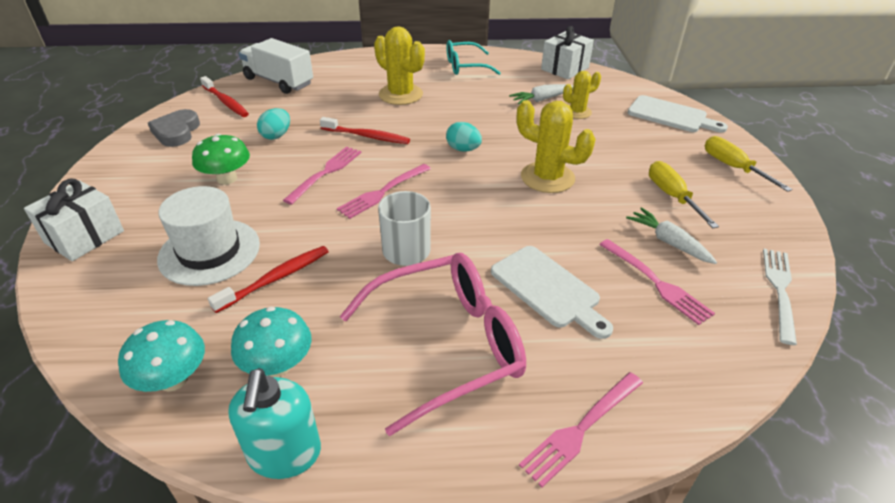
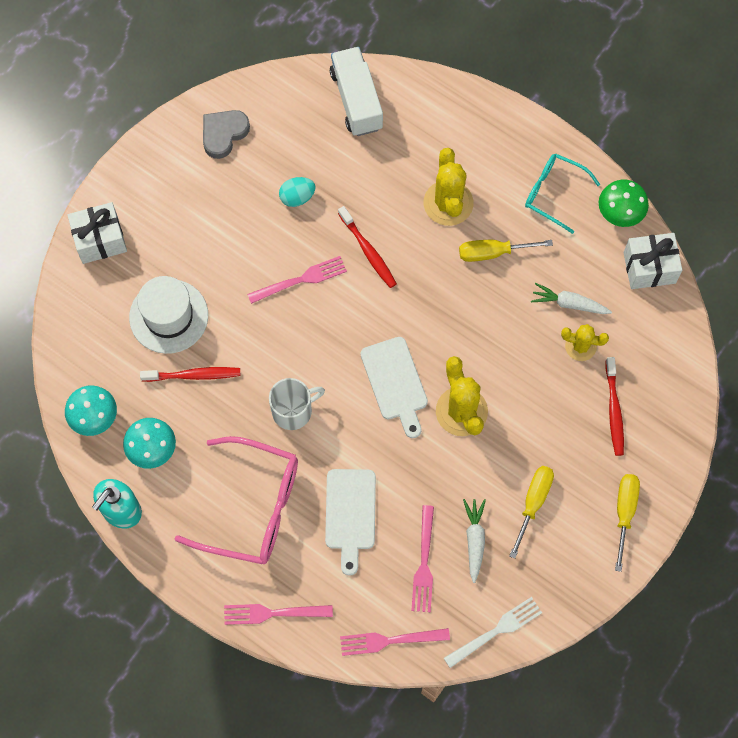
camera: 40 degrees right, 30 degrees up
(226, 102) = (289, 108): red toothbrush -> red toothbrush (614, 410)
(227, 179) = (225, 235): green mushroom -> green mushroom (620, 213)
(383, 192) = (324, 336): pink fork -> pink fork (390, 640)
(461, 101) = (493, 252): none -> yellow screwdriver
(463, 149) = (430, 327): turquoise egg -> none
(671, 115) = (660, 414): white cutting board -> white cutting board (395, 383)

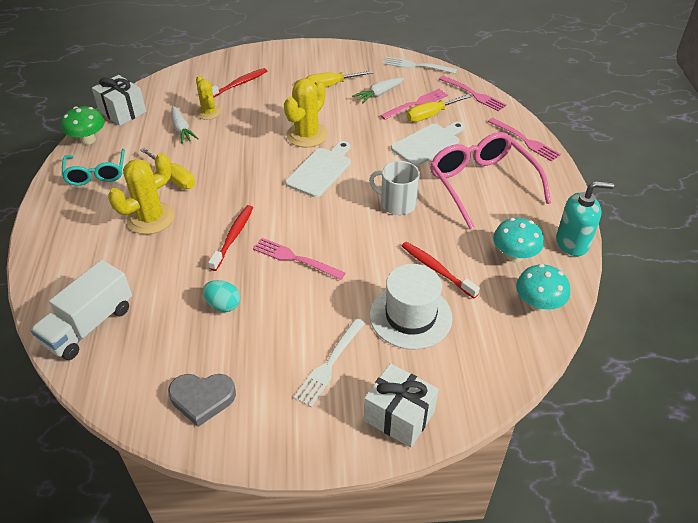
camera: 130 degrees left, 25 degrees down
(179, 229) = (330, 364): none -> white fork
(624, 513) = (297, 57): yellow screwdriver -> yellow screwdriver (431, 115)

